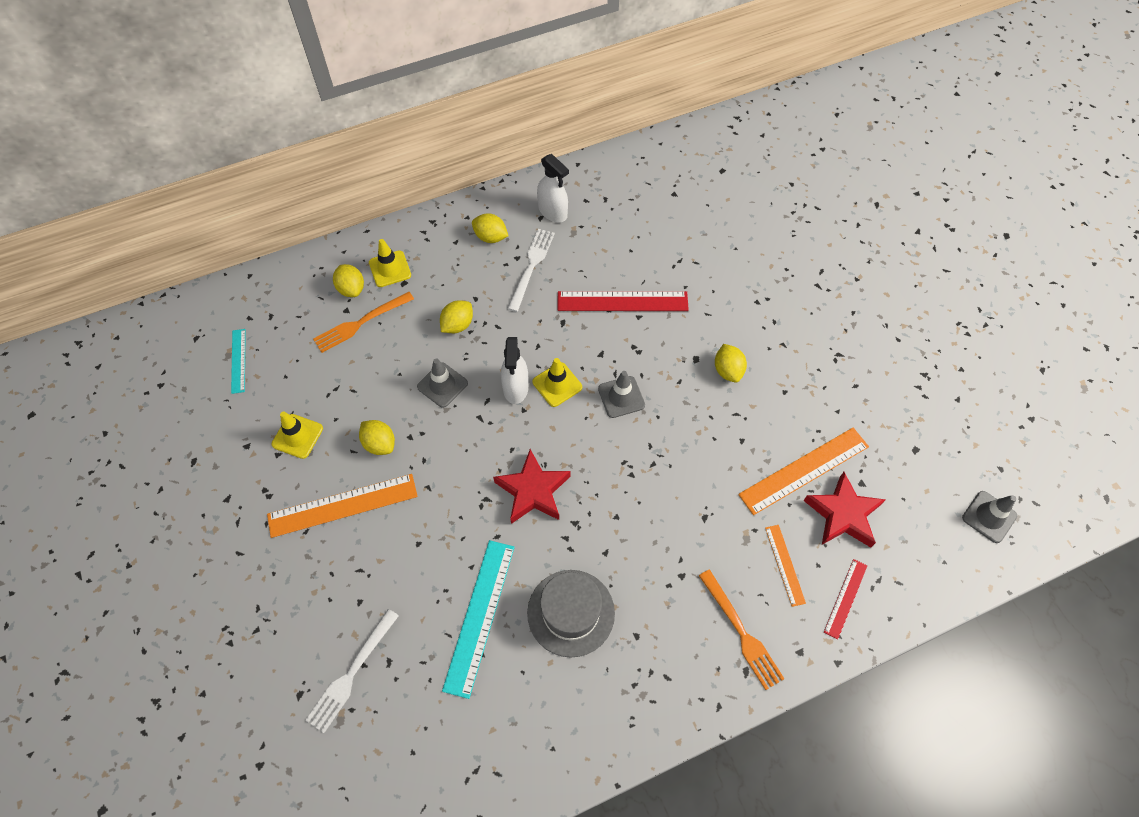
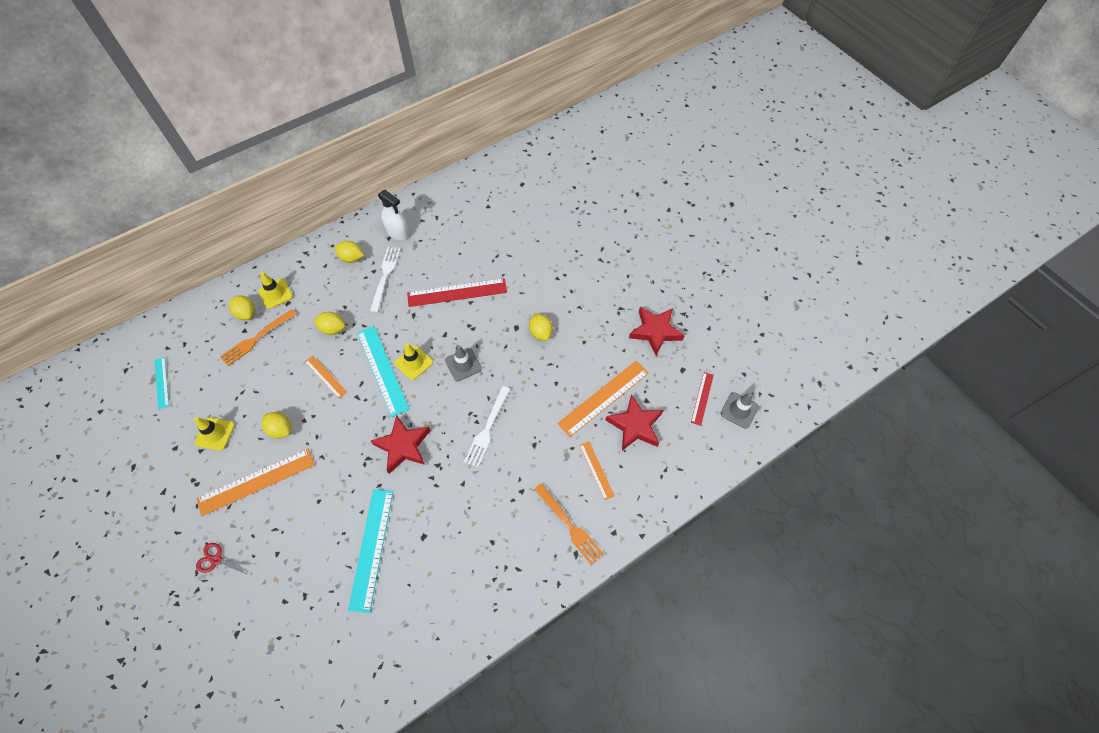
camera: 10 degrees left, 0 degrees up
(284, 596) = (216, 560): none -> red scissors
(351, 674) = (276, 611): white fork -> white fork (487, 429)
(442, 385) = (325, 376): grey traffic cone -> orange ruler
(457, 325) = (333, 329): yellow lemon -> yellow lemon turned 75 degrees clockwise
(516, 388) = (382, 370): white spray bottle -> turquoise ruler
(571, 612) = (441, 533): grey hat -> none
(845, 598) = (643, 487): red ruler -> red ruler (702, 398)
(883, 393) = (655, 331): none -> red star

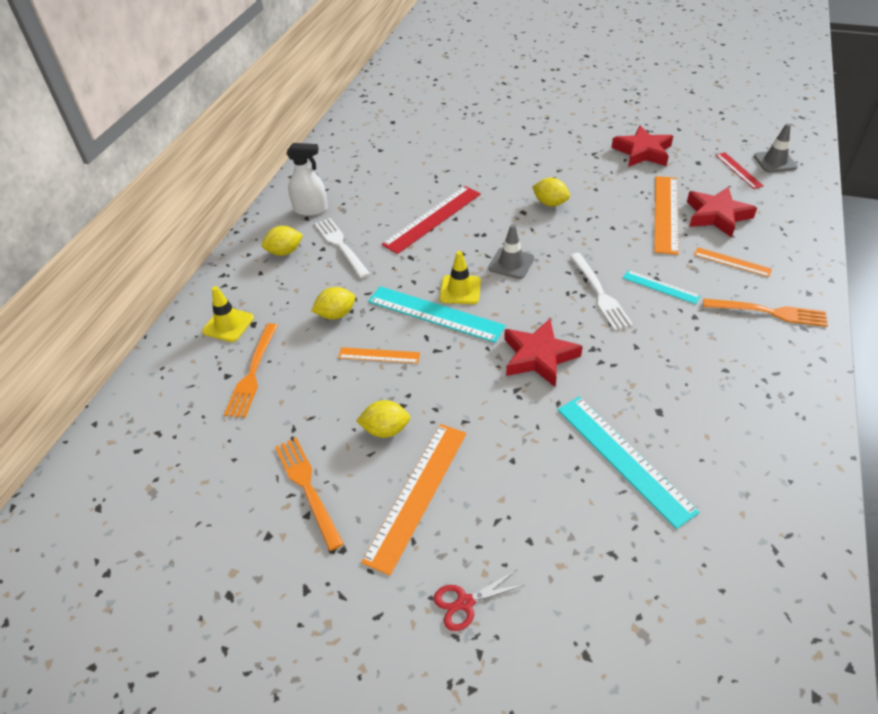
camera: 35 degrees left, 15 degrees down
(162, 382) = (170, 486): turquoise ruler -> turquoise ruler (660, 287)
(215, 434) = (307, 487): yellow traffic cone -> orange fork
(247, 313) = (211, 360): yellow lemon -> none

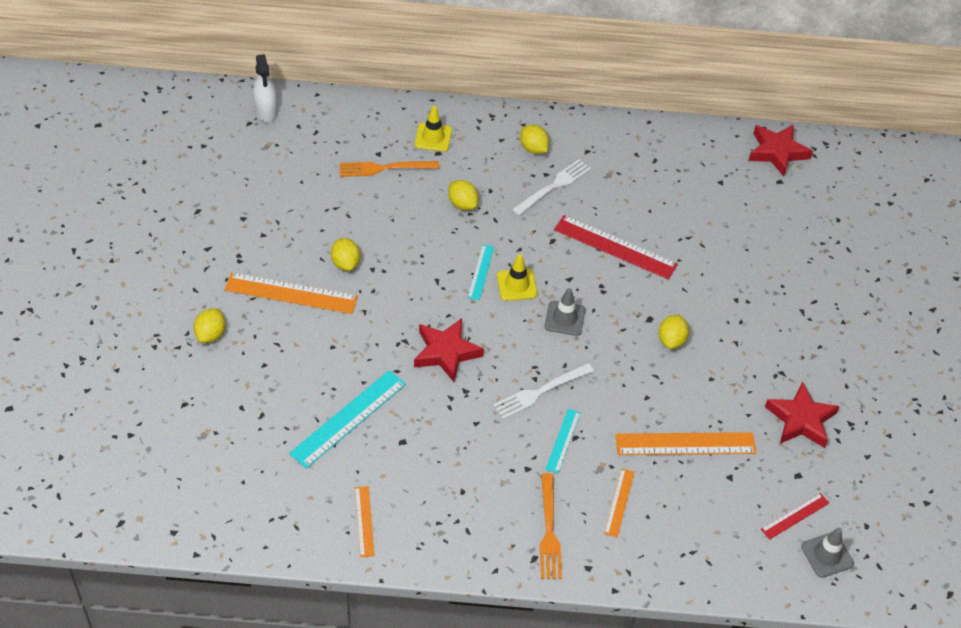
camera: 70 degrees right, 5 degrees up
(307, 487) = (285, 229): orange fork -> none
(311, 209) = (601, 151): white spray bottle -> white spray bottle (266, 111)
(379, 355) = (422, 243): orange ruler -> orange ruler (364, 521)
(435, 314) = (480, 272): turquoise ruler -> turquoise ruler, size x0.55
(465, 603) = (211, 334): red scissors -> yellow lemon
(717, 216) = (696, 491): red star -> red star (777, 152)

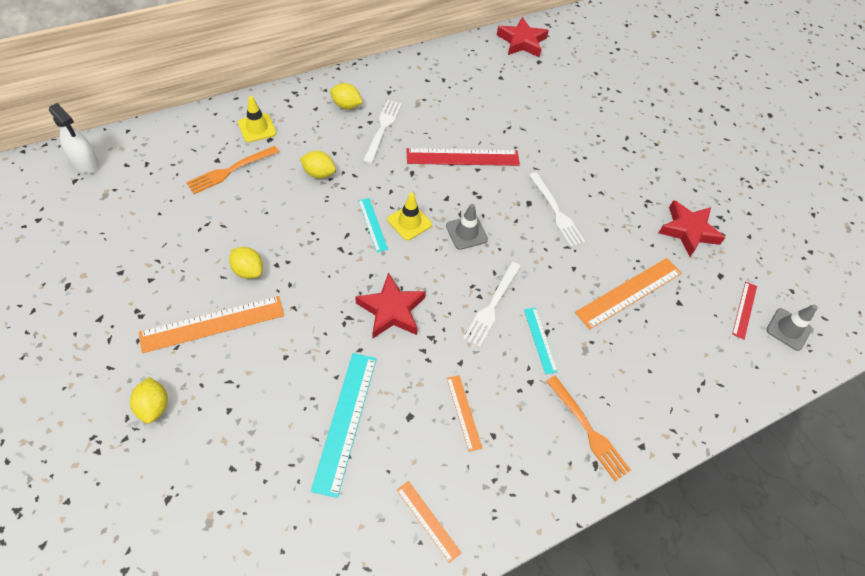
camera: 35 degrees left, 5 degrees up
(619, 502) = (621, 371): orange ruler -> orange ruler (463, 412)
(671, 340) = (557, 212): yellow lemon -> white fork

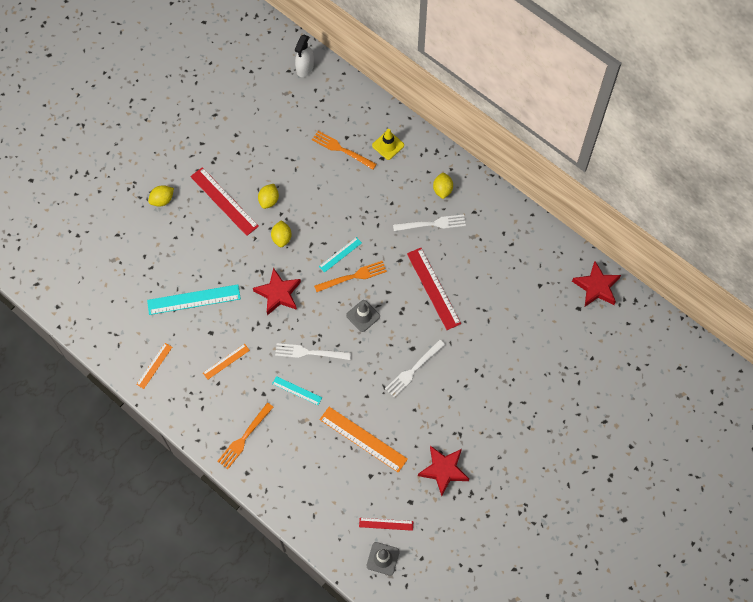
camera: 75 degrees right, 10 degrees up
(213, 324) = (224, 201): orange ruler -> red ruler
(319, 173) = (367, 202): yellow lemon -> yellow lemon (281, 238)
(409, 222) = (354, 276): yellow traffic cone -> orange fork
(540, 340) = (297, 390): turquoise ruler -> turquoise ruler turned 60 degrees clockwise

